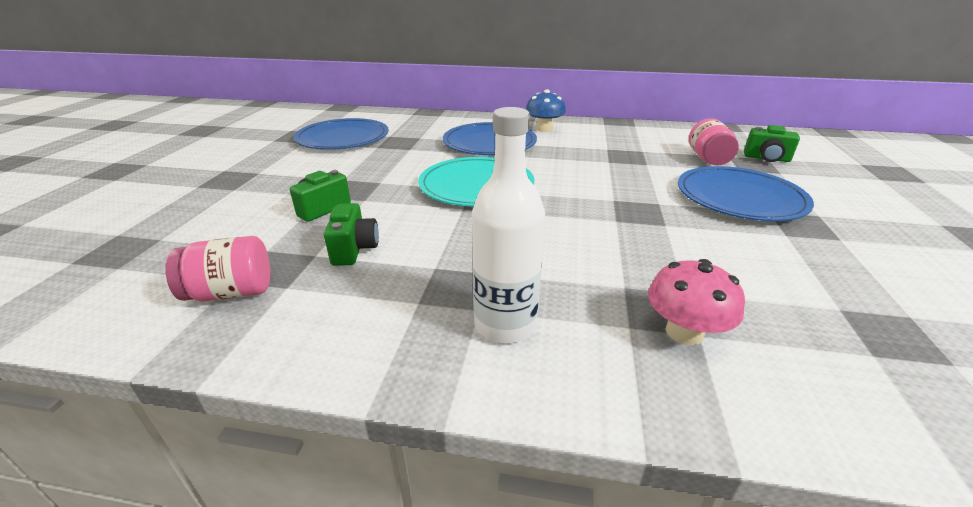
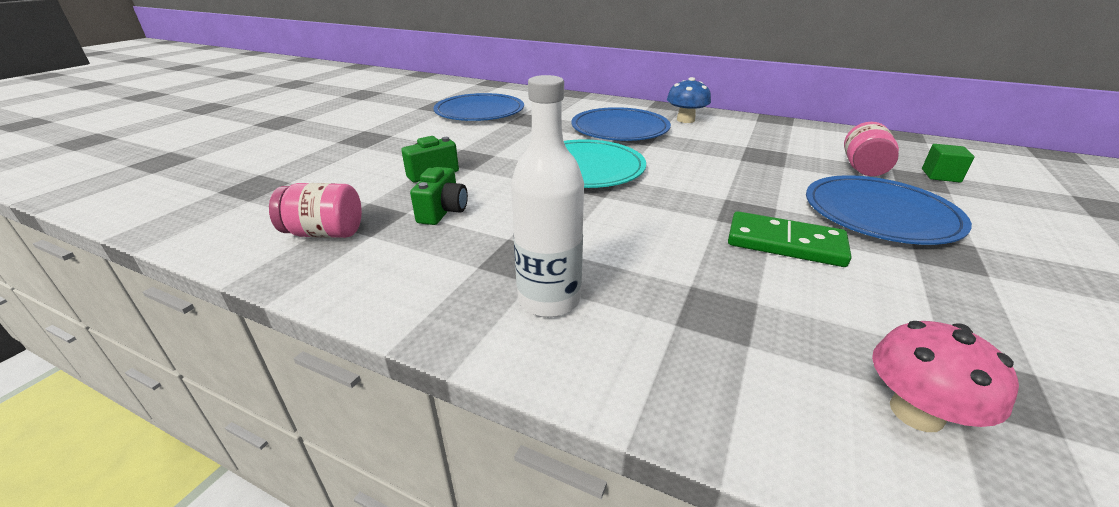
camera: 15 degrees right, 0 degrees up
(681, 235) = (785, 243): none -> green domino
(684, 332) = (733, 339): pink mushroom -> pink mushroom (916, 412)
(766, 159) = (940, 175): green camera -> green cube

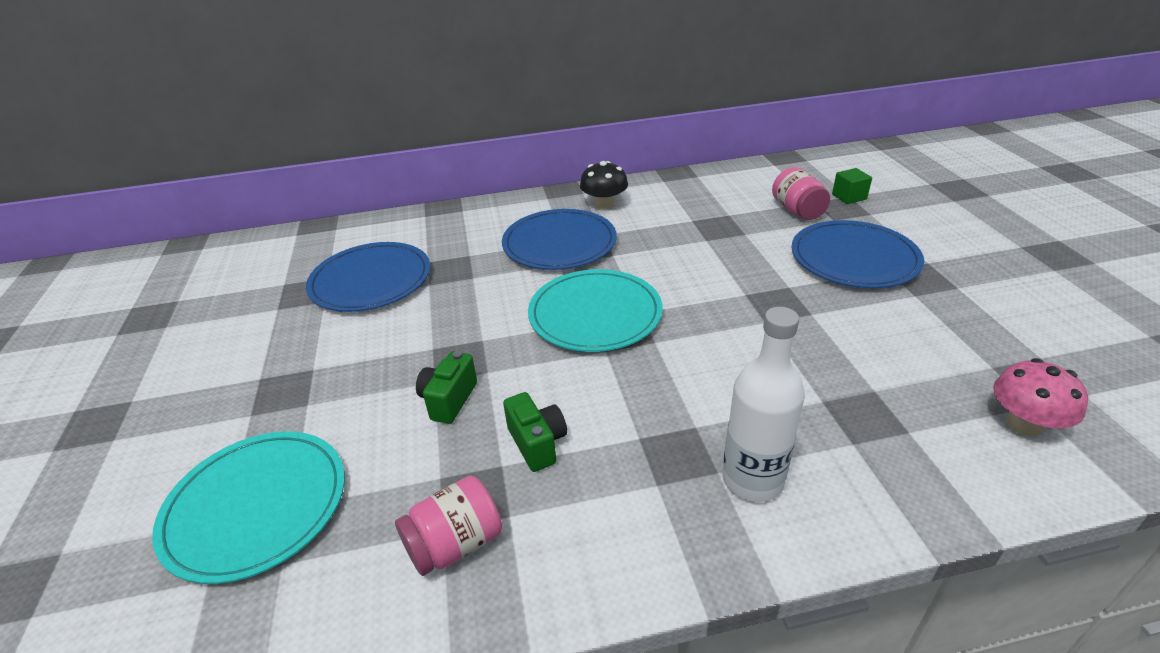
camera: 35 degrees left, 5 degrees up
(278, 175) = (256, 506): none -> turquoise plate
(685, 120) = (604, 205): blue mushroom -> black mushroom
(785, 243) = (832, 322): green domino -> none

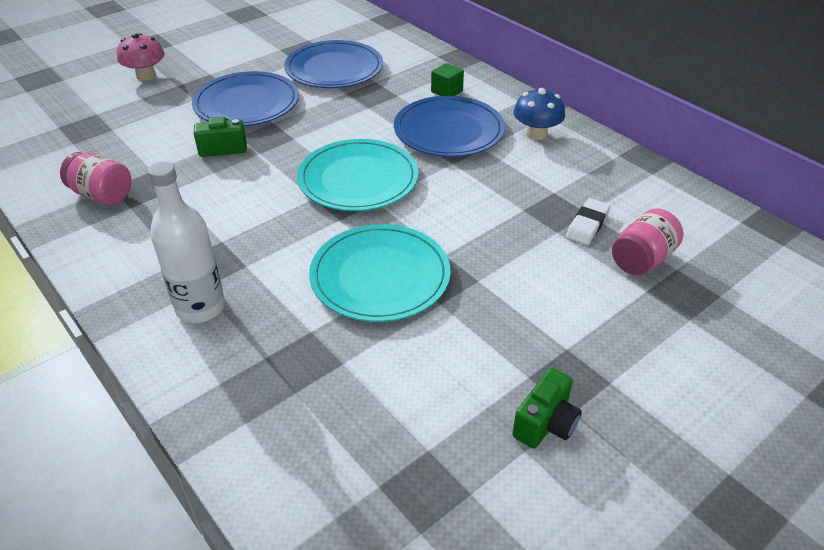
camera: 60 degrees right, 5 degrees up
(256, 506) = (109, 118): turquoise plate -> turquoise plate (380, 276)
(537, 443) = (197, 198): green camera -> green camera (545, 424)
(604, 205) = (536, 134): black mushroom -> blue mushroom
(744, 219) = (587, 225): none -> white eraser
(849, 197) = (717, 295): green cube -> green cube (446, 91)
(854, 258) = (570, 319): blue plate -> blue plate (246, 103)
(1024, 424) = (345, 478): pink mushroom -> pink mushroom (146, 75)

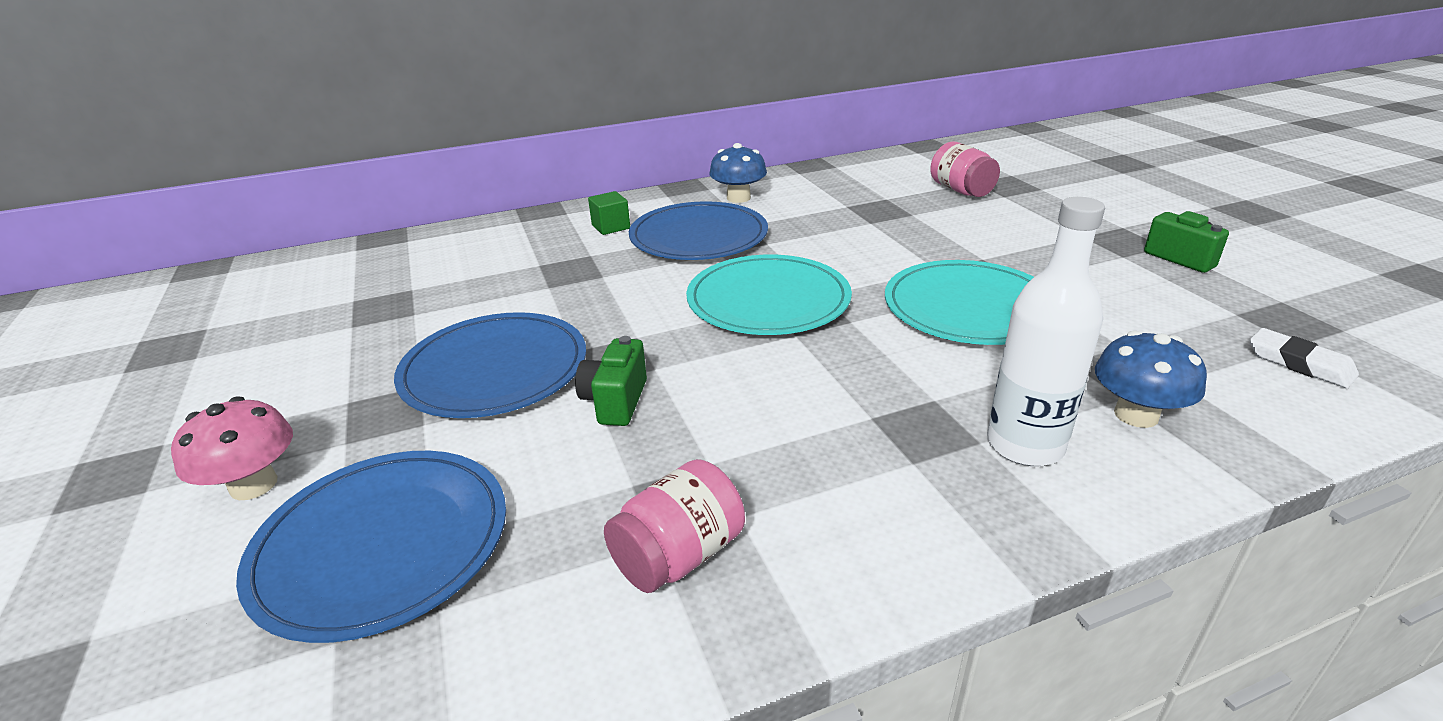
camera: 70 degrees left, 10 degrees down
(243, 363) = (1136, 415): none -> blue mushroom
(334, 69) = (470, 288): blue plate -> blue plate (382, 545)
(587, 225) = (905, 201): white eraser -> white eraser (1299, 363)

